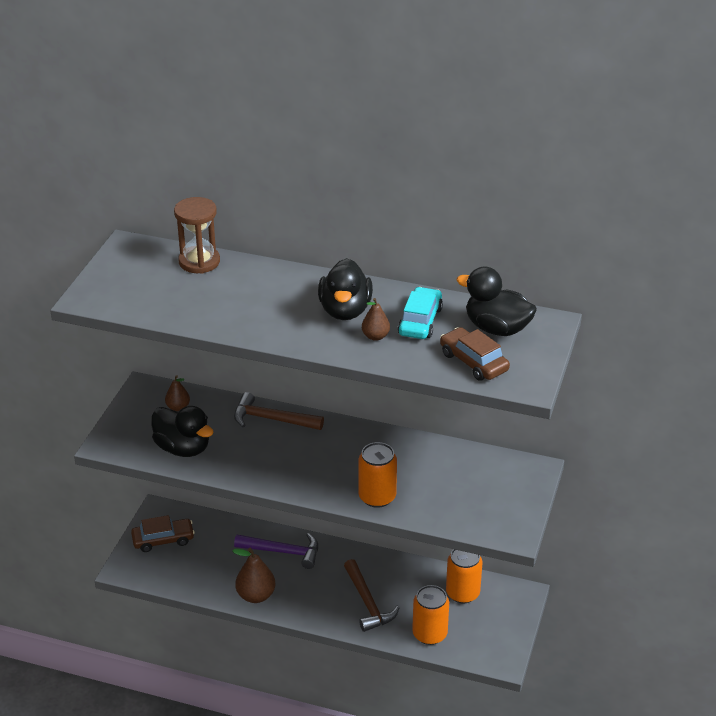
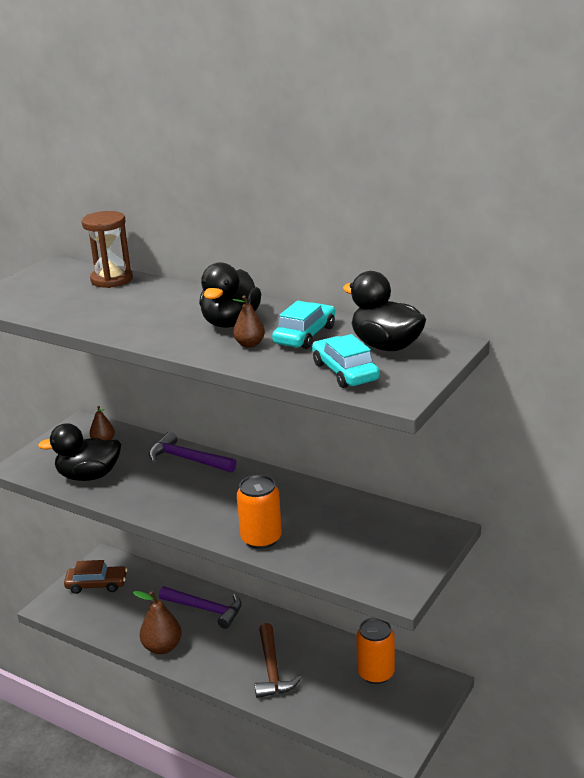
camera: 15 degrees right, 10 degrees down
(183, 448) = (89, 476): black duck -> black duck turned 120 degrees clockwise
(272, 419) = (188, 459): brown hammer -> purple hammer
(429, 634) = (326, 710): orange can -> none
(473, 362) = (345, 372): brown car -> turquoise car

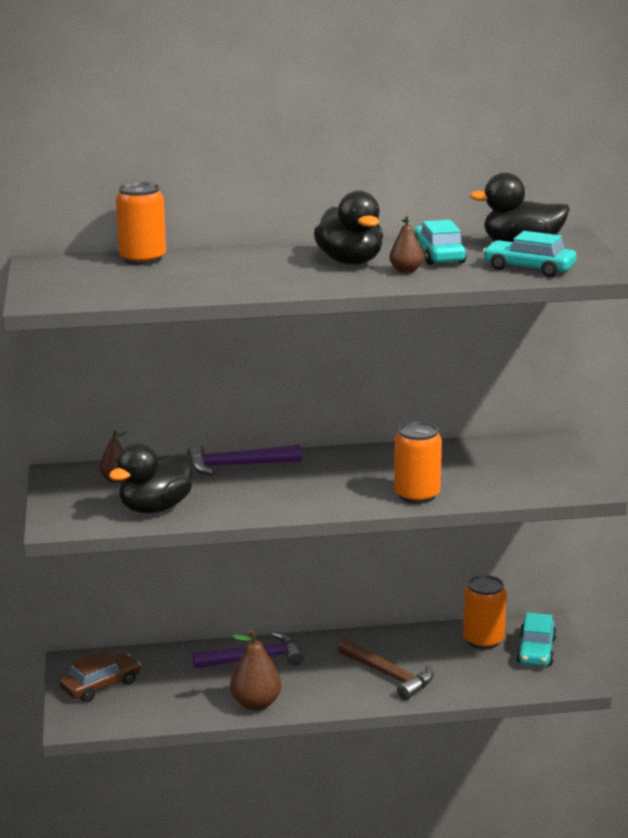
camera: 40 degrees left, 5 degrees down
(112, 279) = (143, 259): brown hourglass -> orange can
(404, 704) = (536, 650): none -> turquoise car

